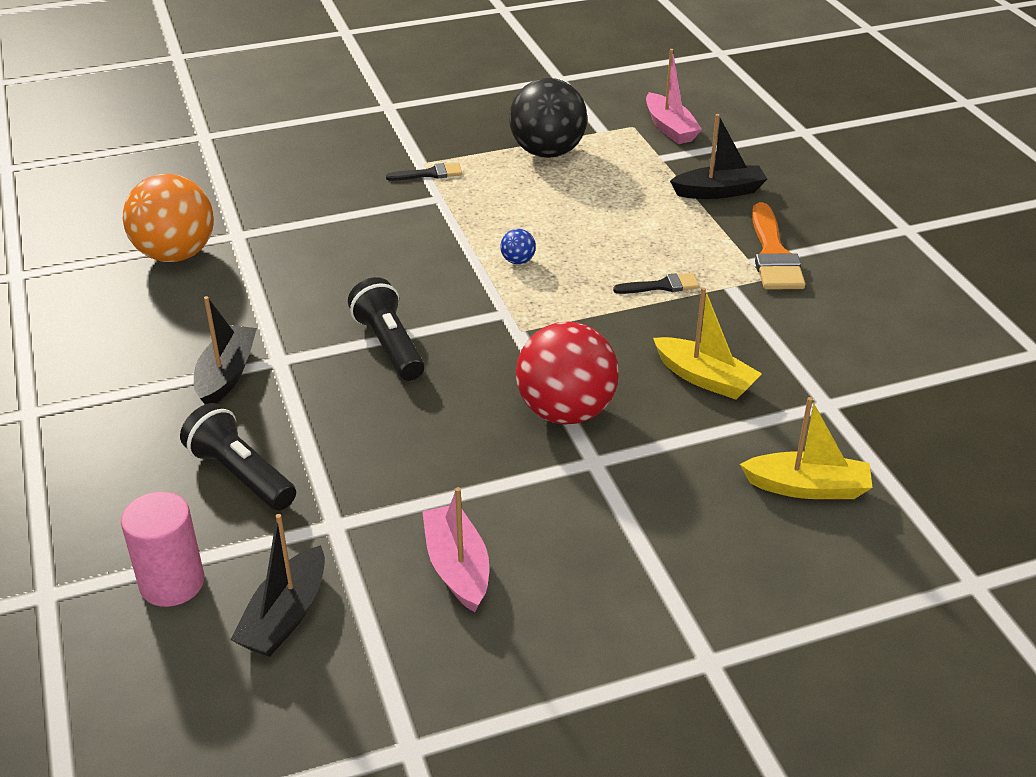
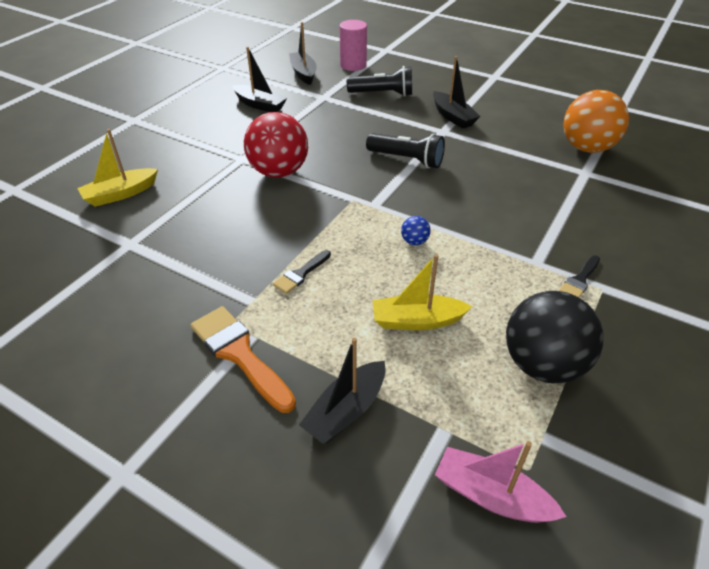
camera: 140 degrees right, 5 degrees up
(457, 567) = (260, 105): pink boat -> black boat
(704, 378) = (218, 223): yellow boat -> yellow boat (417, 321)

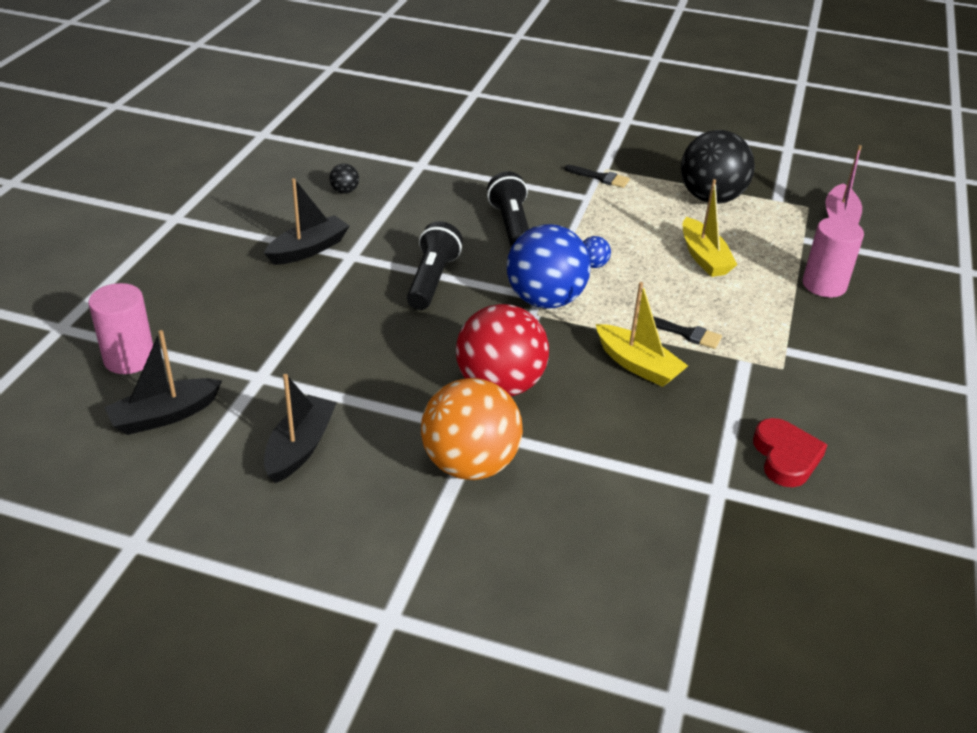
camera: 105 degrees left, 5 degrees down
(120, 194) = (621, 541): yellow boat -> yellow boat (637, 365)
(133, 288) = (785, 457): none -> red heart
(239, 354) = (814, 353): orange brush -> none
(346, 410) = (824, 285): black boat -> pink cylinder
(369, 206) = (545, 300): none -> blue ball
(383, 94) = (243, 315): black flashlight -> black flashlight (511, 226)
(535, 135) = (345, 191): none -> black ball
(587, 148) = (367, 161): orange ball -> orange ball (470, 464)

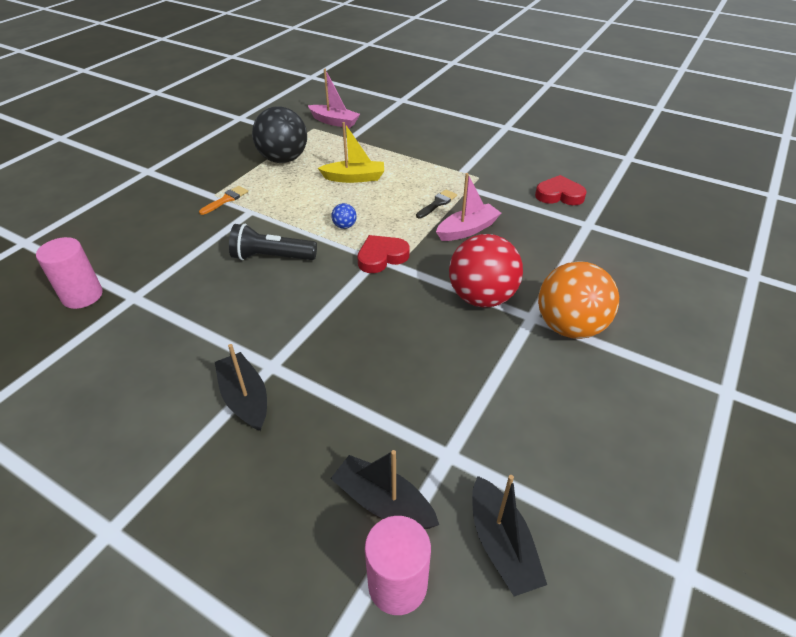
camera: 75 degrees left, 5 degrees up
(300, 448) = (551, 429): black boat -> black boat (383, 502)
(345, 191) = (148, 358): black ball -> none
(432, 280) = (332, 315): black flashlight -> none
(545, 300) = (381, 257): blue ball -> red heart
(600, 178) = (226, 199): black brush -> orange brush
(637, 365) = (467, 230): yellow boat -> pink boat
(824, 285) = (401, 144): pink cylinder -> pink cylinder (82, 296)

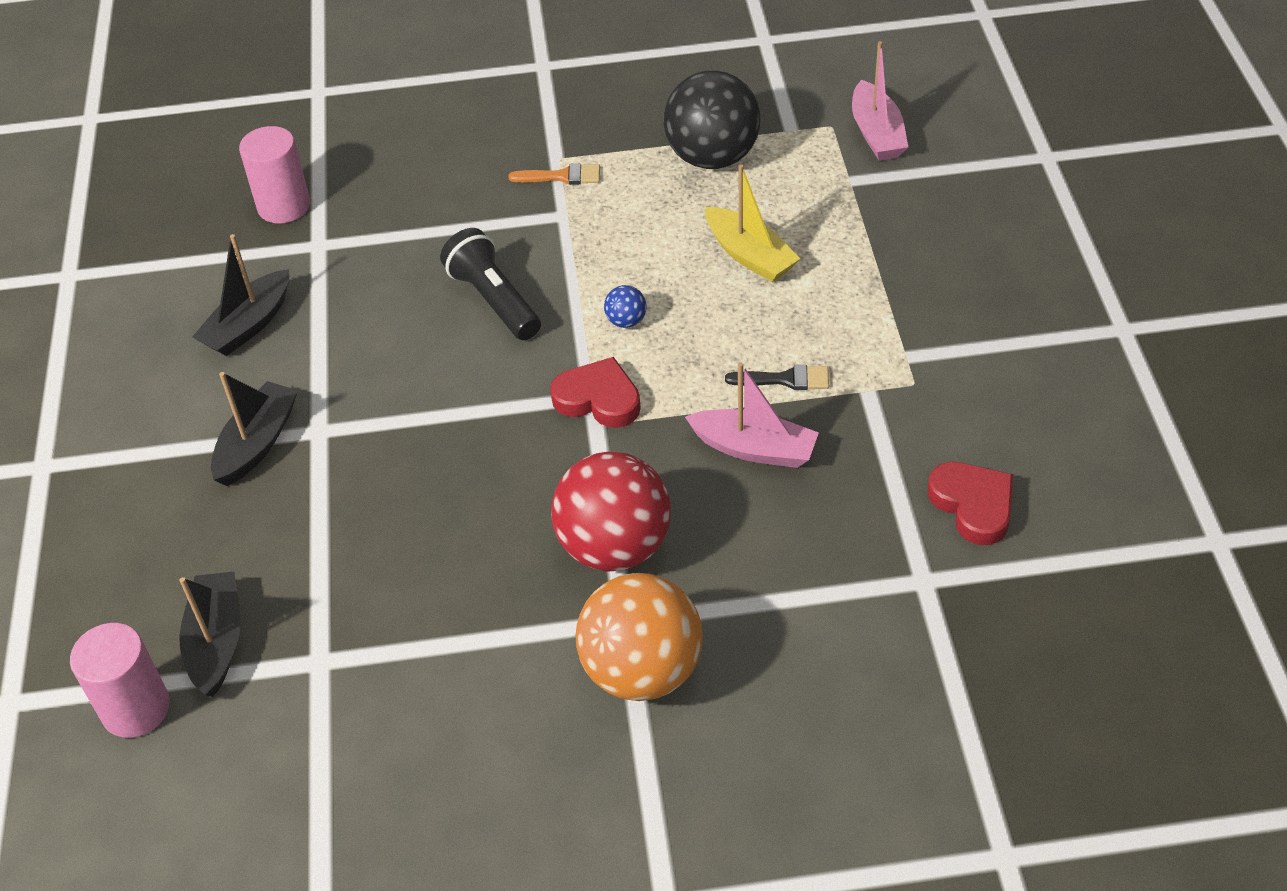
camera: 55 degrees right, 5 degrees up
(501, 544) = (239, 769): black boat -> black boat (249, 325)

